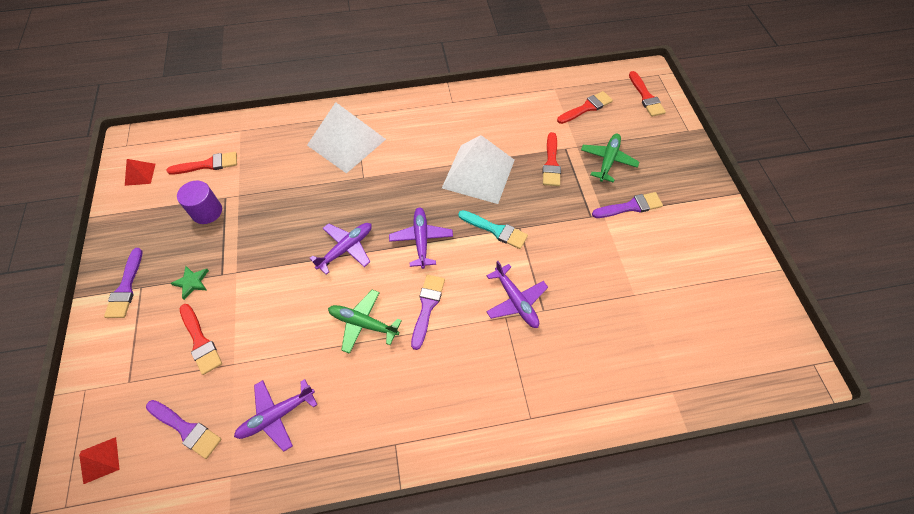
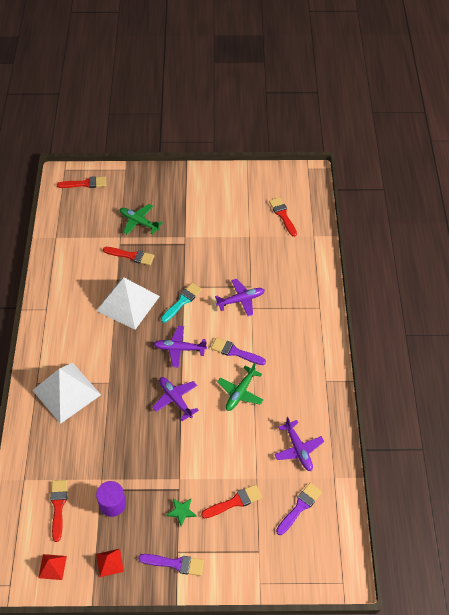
camera: 80 degrees left, 5 degrees down
(100, 460) = (314, 563): red pyramid -> red pyramid (109, 562)
(586, 108) = (84, 222): red brush -> red brush (282, 215)
(630, 206) = (182, 220): purple brush -> none

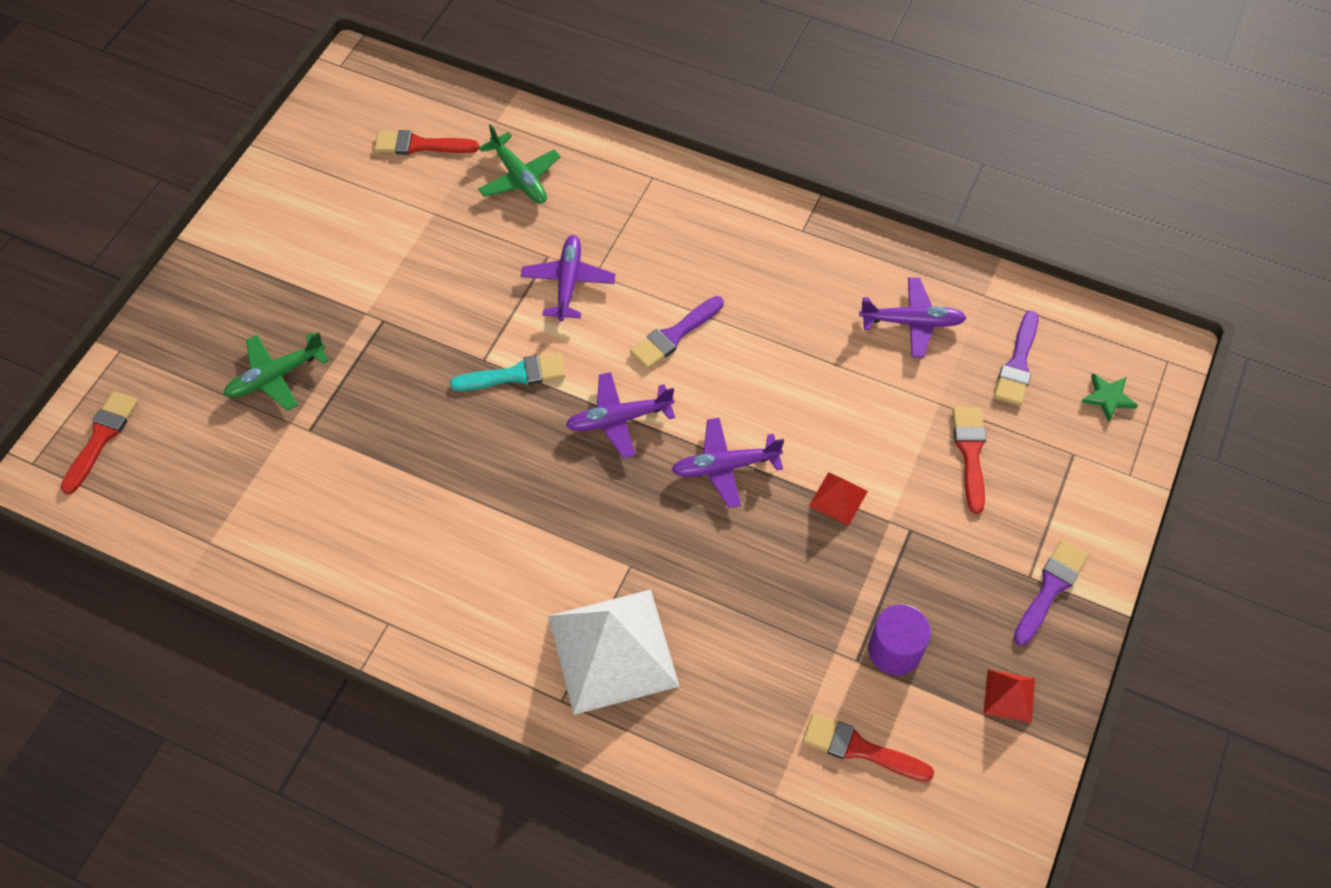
camera: 65 degrees left, 5 degrees up
(52, 567) = (981, 800): red pyramid -> red pyramid (838, 498)
(128, 303) = (464, 467): white pyramid -> none
(131, 256) = (352, 420): red brush -> none
(179, 349) = (619, 419): purple plane -> purple plane turned 45 degrees clockwise
(181, 511) = (955, 542): green star -> green star (1108, 398)
(182, 301) = (515, 375): turquoise brush -> turquoise brush turned 105 degrees clockwise
(240, 392) = (761, 360): green plane -> green plane (519, 177)
(300, 507) = (1017, 364): purple brush -> purple brush turned 135 degrees counterclockwise

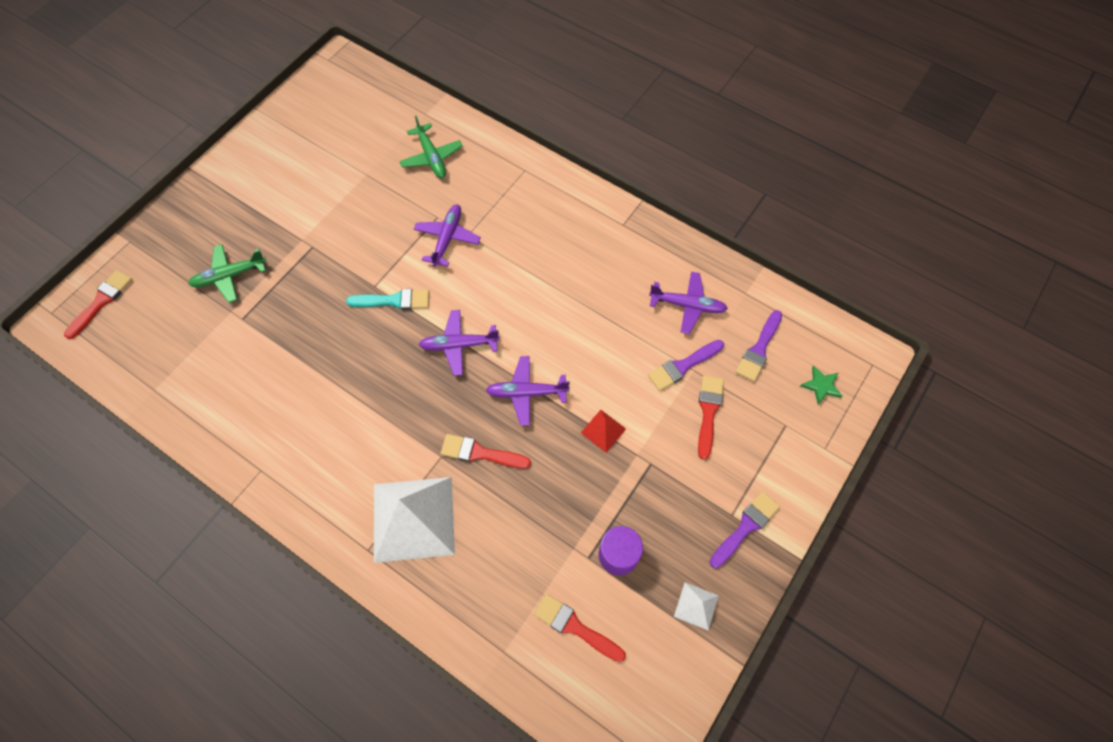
camera: 10 degrees right, 5 degrees up
(420, 145) = (369, 124): red brush -> red brush (480, 453)
(674, 335) = (513, 289): purple brush -> purple brush (683, 366)
(1009, 696) = (696, 606): red pyramid -> white pyramid

